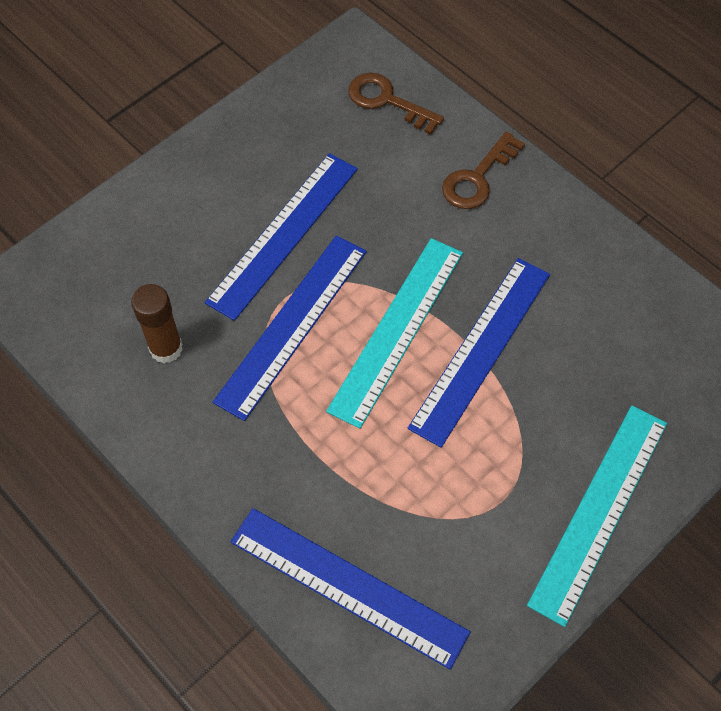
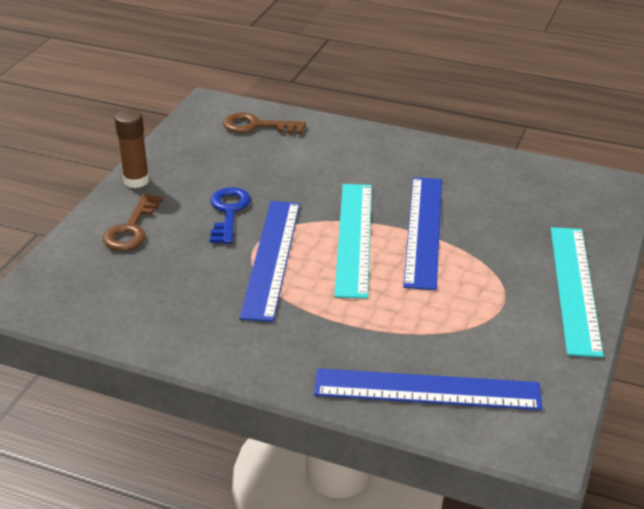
camera: 25 degrees left, 25 degrees down
(166, 348) = (178, 300): brown glue stick -> brown glue stick (136, 181)
(283, 234) = (228, 212): blue ruler -> blue key
(477, 178) = (352, 147): brown key -> brown key (131, 229)

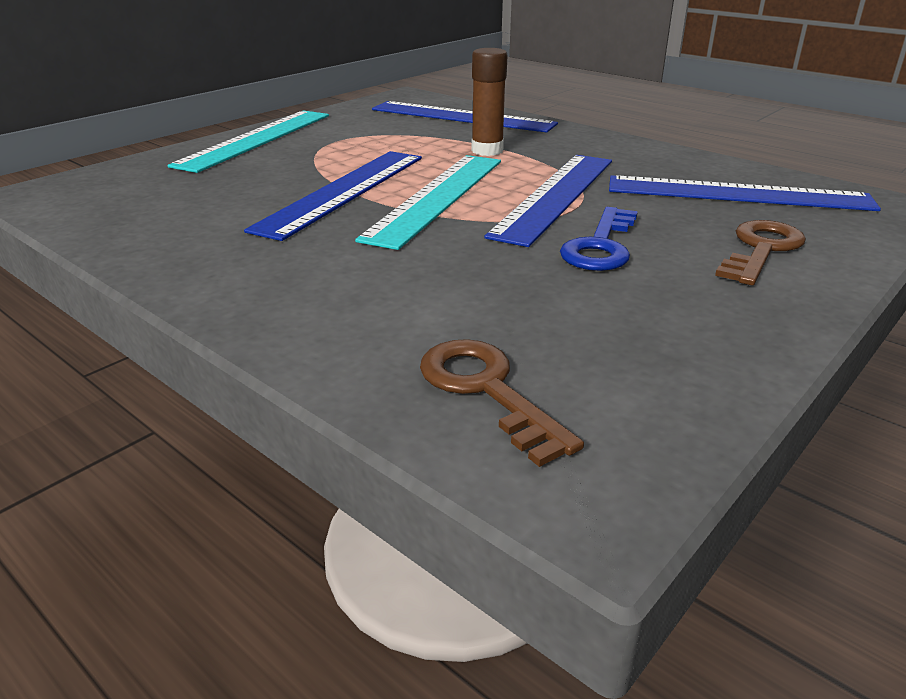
camera: 160 degrees left, 5 degrees down
(135, 291) = (737, 194): none -> blue ruler
(136, 181) = (774, 317): brown glue stick -> brown glue stick (487, 151)
(256, 126) = (486, 390): brown key -> brown key turned 150 degrees counterclockwise

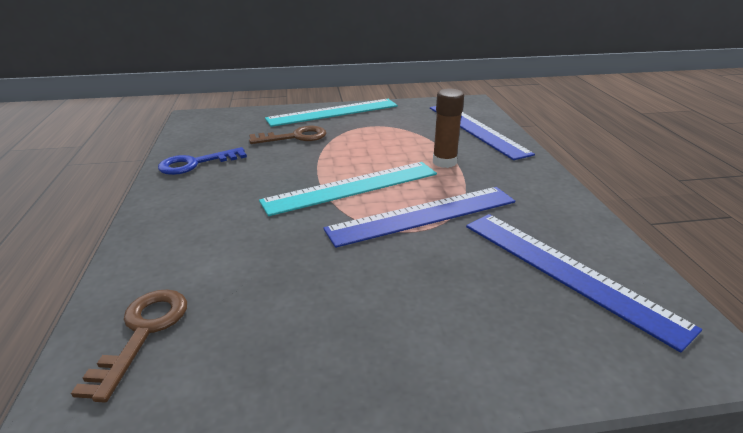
camera: 40 degrees right, 0 degrees up
(343, 191) = (313, 164): blue ruler -> none
(600, 246) = (378, 268): blue key -> blue key (195, 164)
(761, 249) = (487, 331): brown key -> brown key (295, 137)

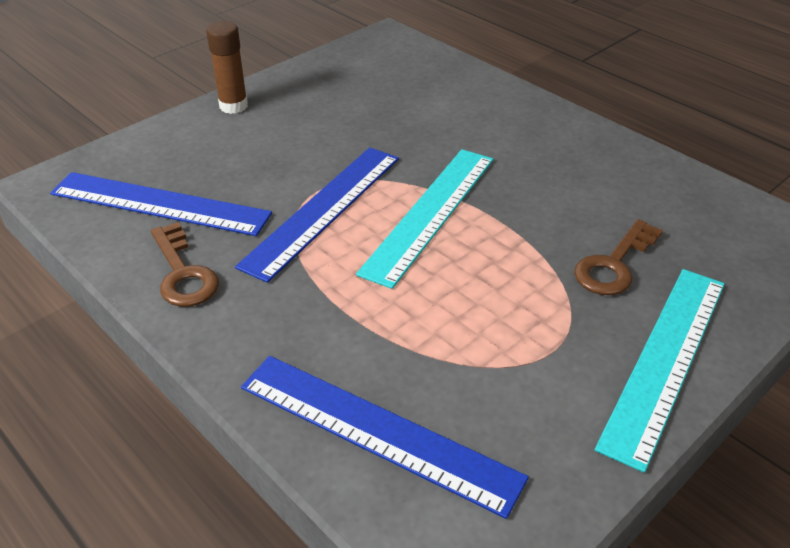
camera: 145 degrees right, 10 degrees up
(143, 332) = (417, 67): brown key -> brown key (183, 273)
(195, 164) = (633, 172): blue key -> none
(444, 162) = (364, 305): brown glue stick -> brown glue stick (233, 106)

